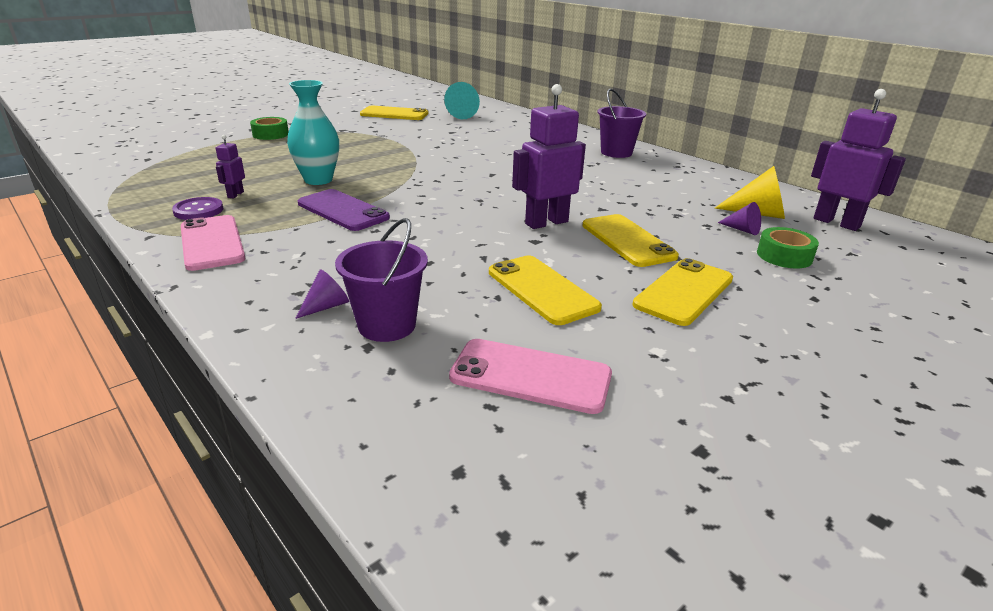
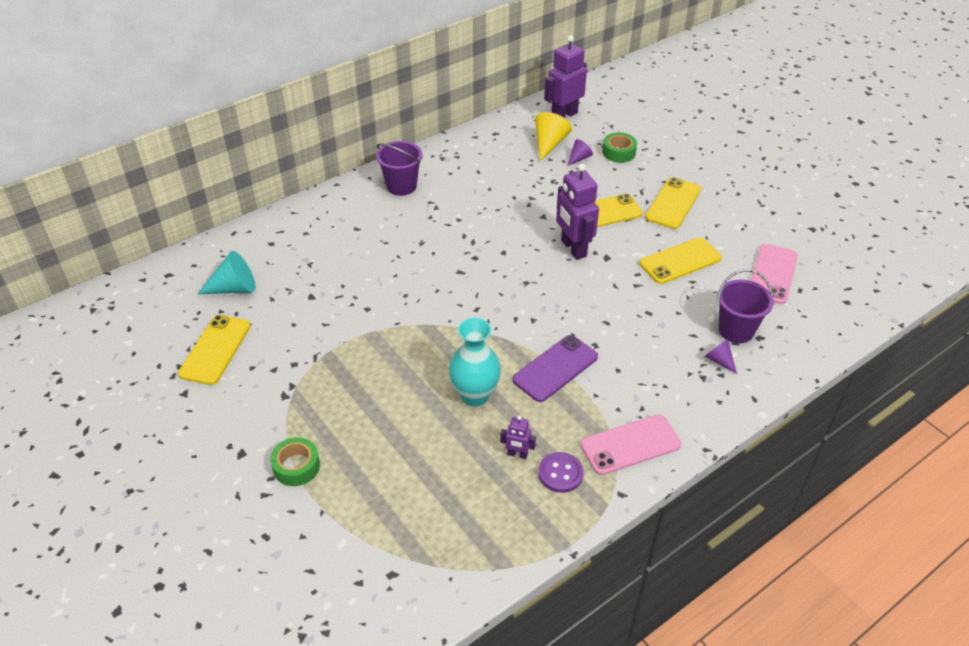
camera: 85 degrees left, 15 degrees up
(684, 292) = (673, 203): yellow phone -> yellow phone turned 75 degrees clockwise

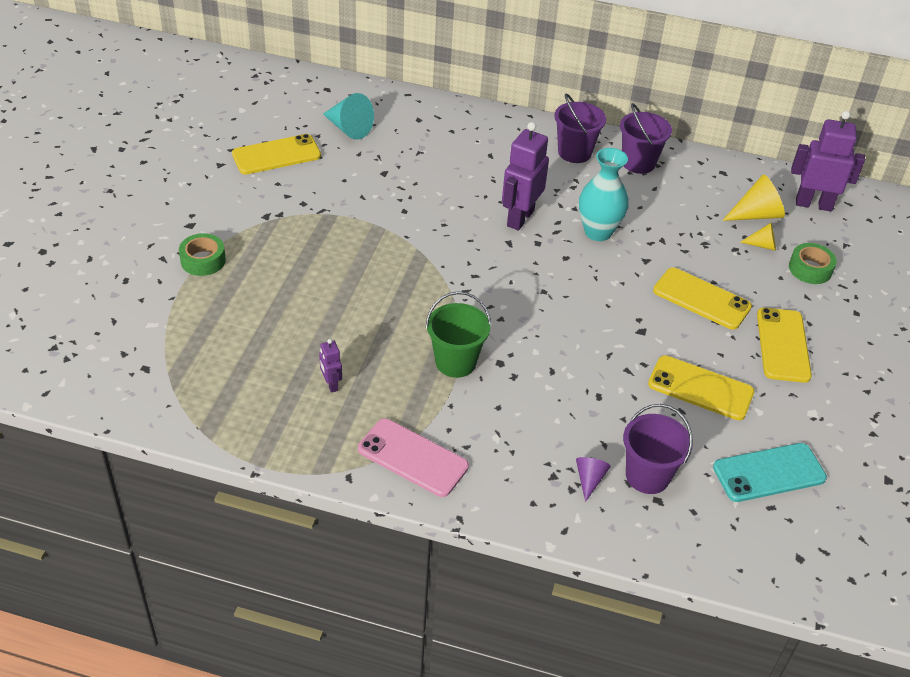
camera: 50 degrees right, 0 degrees up
(445, 163) = (638, 163): none -> purple bucket
(474, 395) = (372, 325): turquoise vase -> turquoise vase (598, 232)
(555, 368) = (455, 362): purple phone -> green bucket
(560, 473) = (335, 423): purple button -> none
(573, 248) = (626, 301): purple robot -> purple robot (520, 218)
(579, 158) = (762, 245): purple cone -> yellow cone
(673, 203) = (783, 345): yellow phone -> yellow phone turned 75 degrees counterclockwise
(772, 274) = (769, 473): pink phone -> turquoise phone

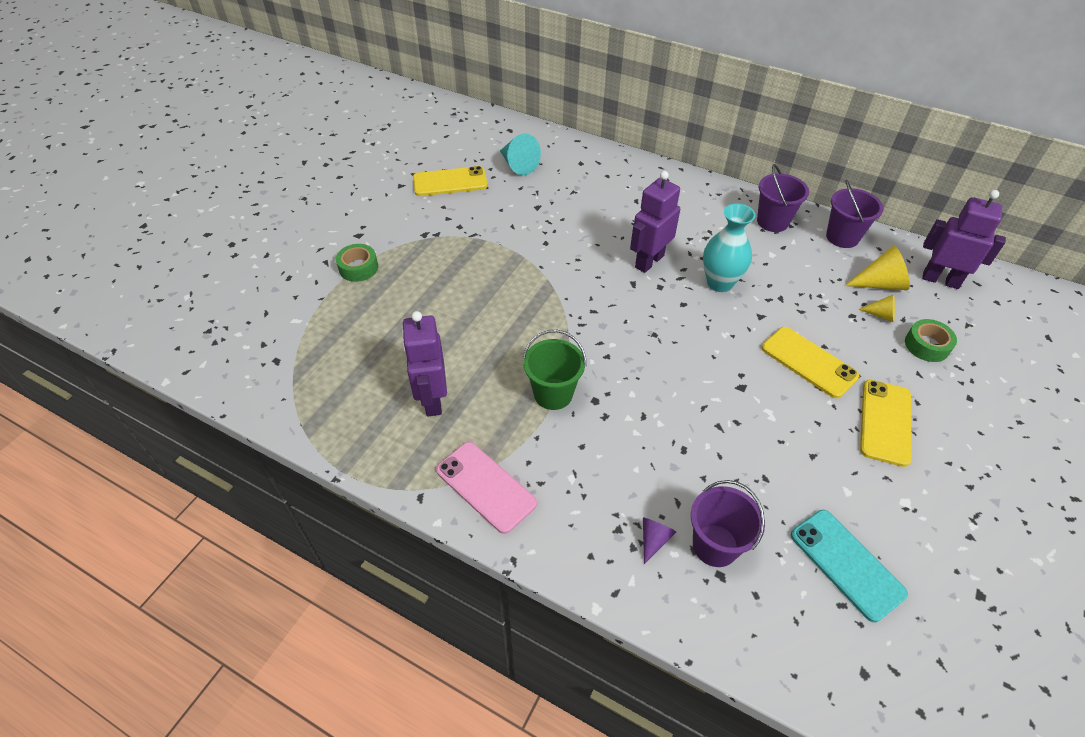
camera: 15 degrees right, 5 degrees up
(331, 384) = (432, 399): purple robot -> purple robot, size x2.07
(574, 152) = (714, 206): purple bucket -> purple bucket (842, 237)
(700, 388) = (790, 456): yellow phone -> none
(769, 473) = (846, 564): turquoise phone -> turquoise phone turned 60 degrees clockwise

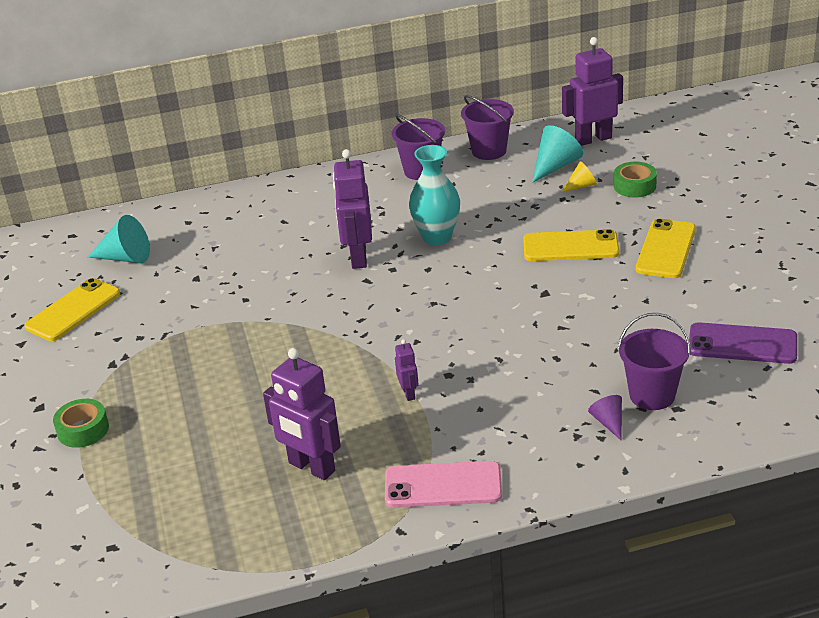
camera: 40 degrees left, 15 degrees down
(553, 394) = (409, 393): green bucket -> purple robot
(846, 564) = (742, 344): turquoise phone -> purple phone
(880, 284) = (555, 166): yellow cone -> turquoise cone
(885, 422) = (666, 249): yellow phone -> yellow phone turned 45 degrees clockwise

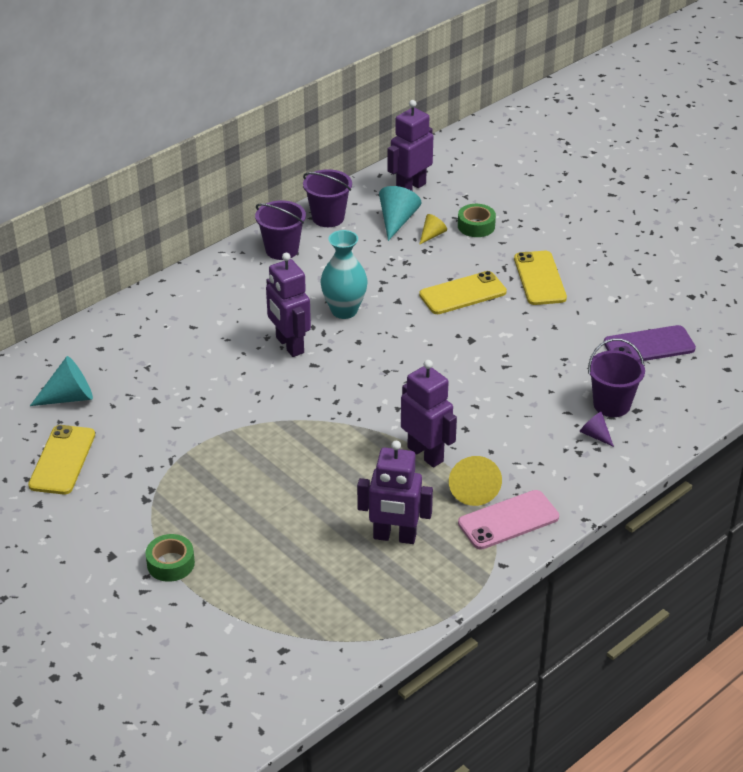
camera: 30 degrees left, 5 degrees up
(409, 393) = (425, 454): purple robot -> purple robot, size x2.07
(431, 441) = (473, 488): none -> yellow cone

